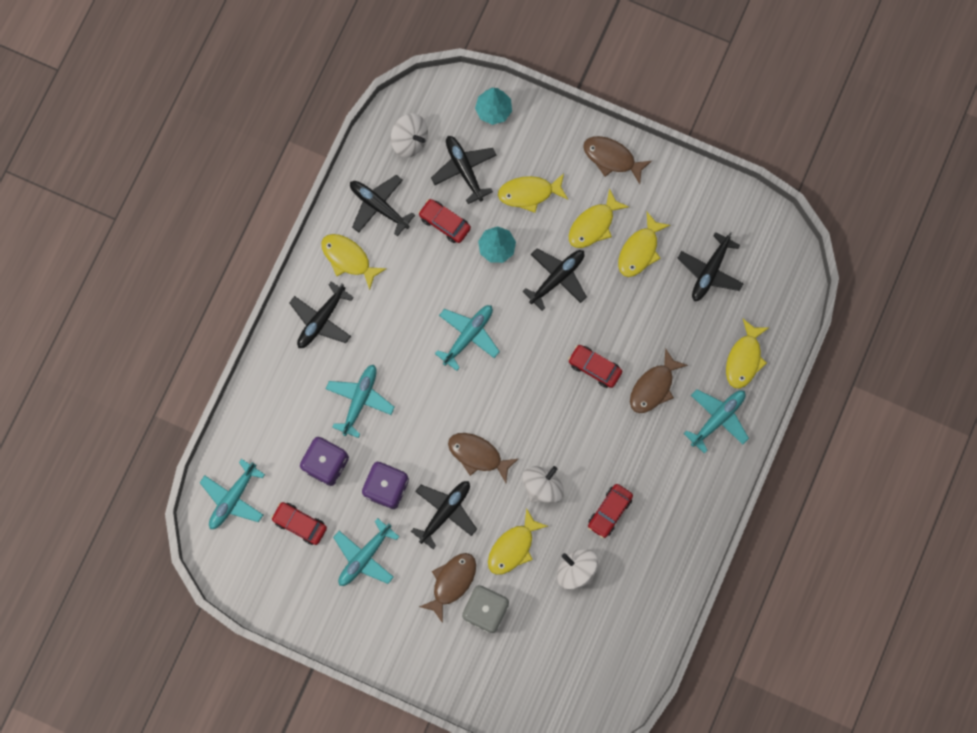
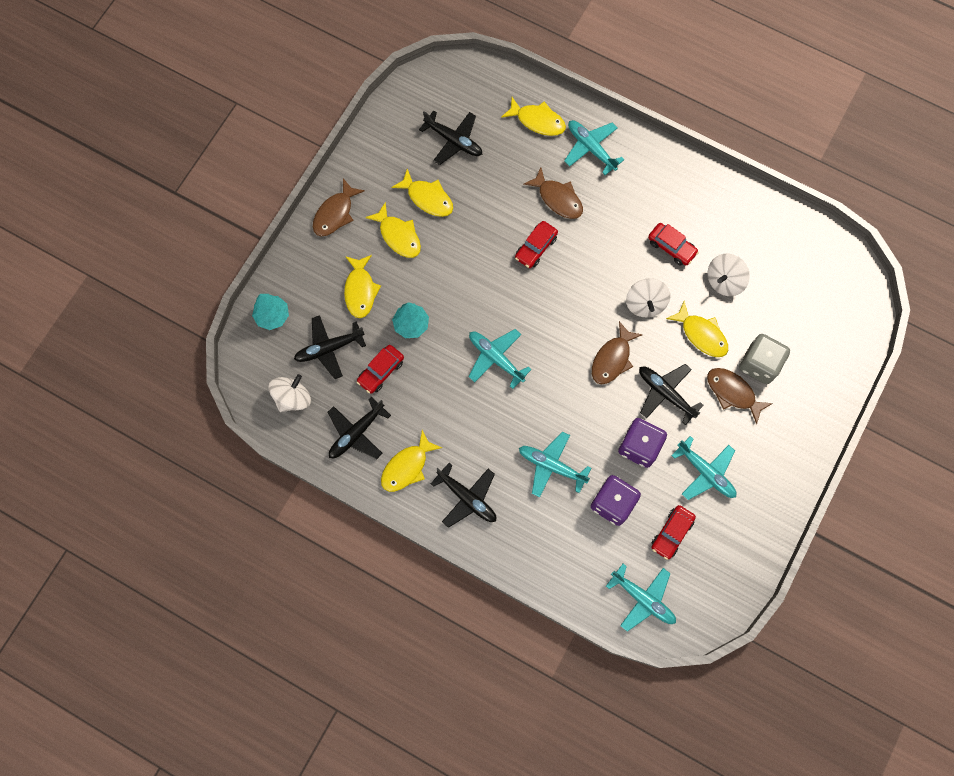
camera: 85 degrees left, 5 degrees down
(542, 486) = (645, 303): white spinning top -> white spinning top turned 135 degrees counterclockwise
(557, 278) = (447, 272): black plane -> none

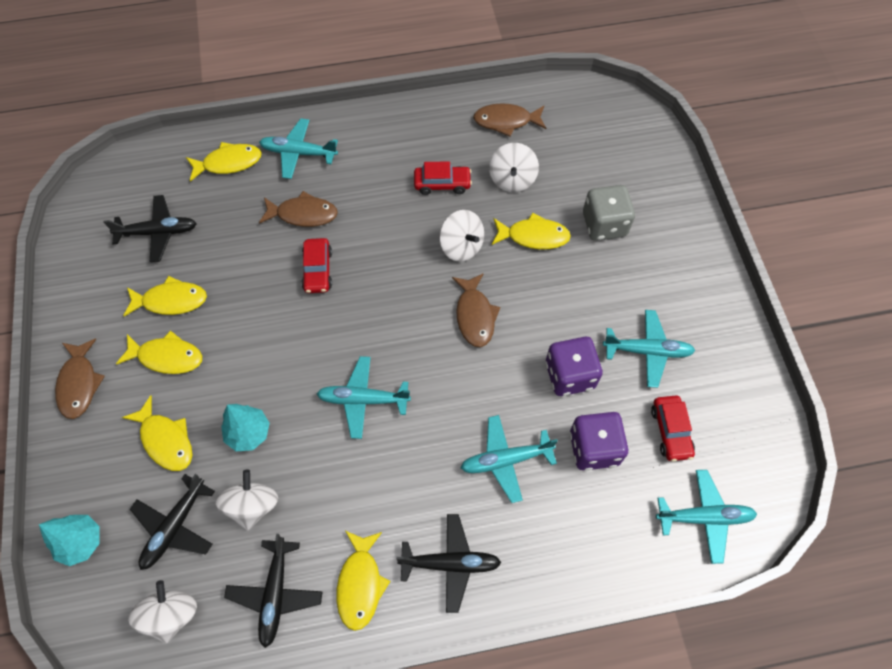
camera: 40 degrees left, 10 degrees down
(381, 371) = (252, 505): red car -> white spinning top
(665, 393) = (549, 309): black plane -> none
(732, 392) = (605, 264): brown fish -> brown fish (506, 121)

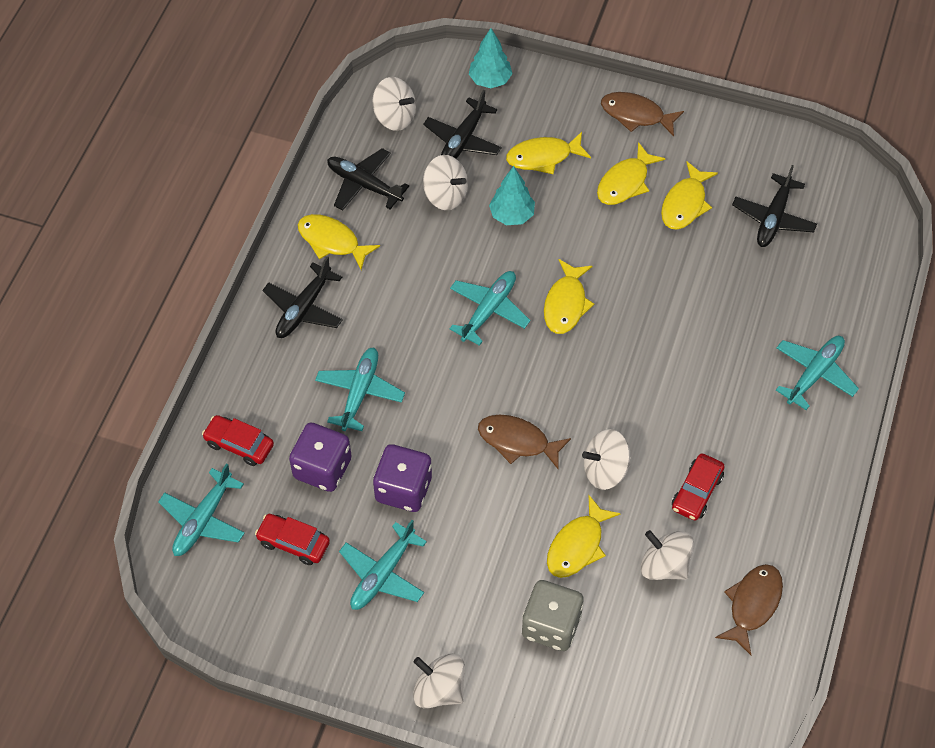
camera: 120 degrees right, 5 degrees down
(175, 526) = (463, 140): black plane -> black plane turned 120 degrees counterclockwise
(229, 163) = (834, 306): yellow fish -> yellow fish (566, 304)
(303, 214) = (728, 346): brown fish -> none
(318, 270) = (650, 331): red car -> red car (239, 444)
(700, 268) = (439, 689): none -> white spinning top

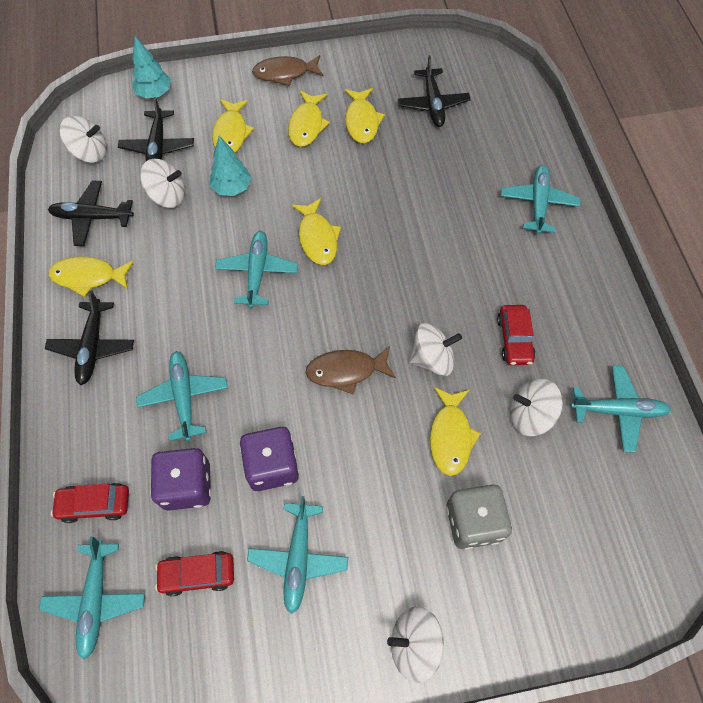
camera: 30 degrees left, 5 degrees up
(543, 157) = (231, 133): yellow fish -> yellow fish turned 45 degrees counterclockwise
(605, 470) = (432, 358): white spinning top -> white spinning top turned 150 degrees counterclockwise
(752, 604) = (618, 411): brown fish -> turquoise plane

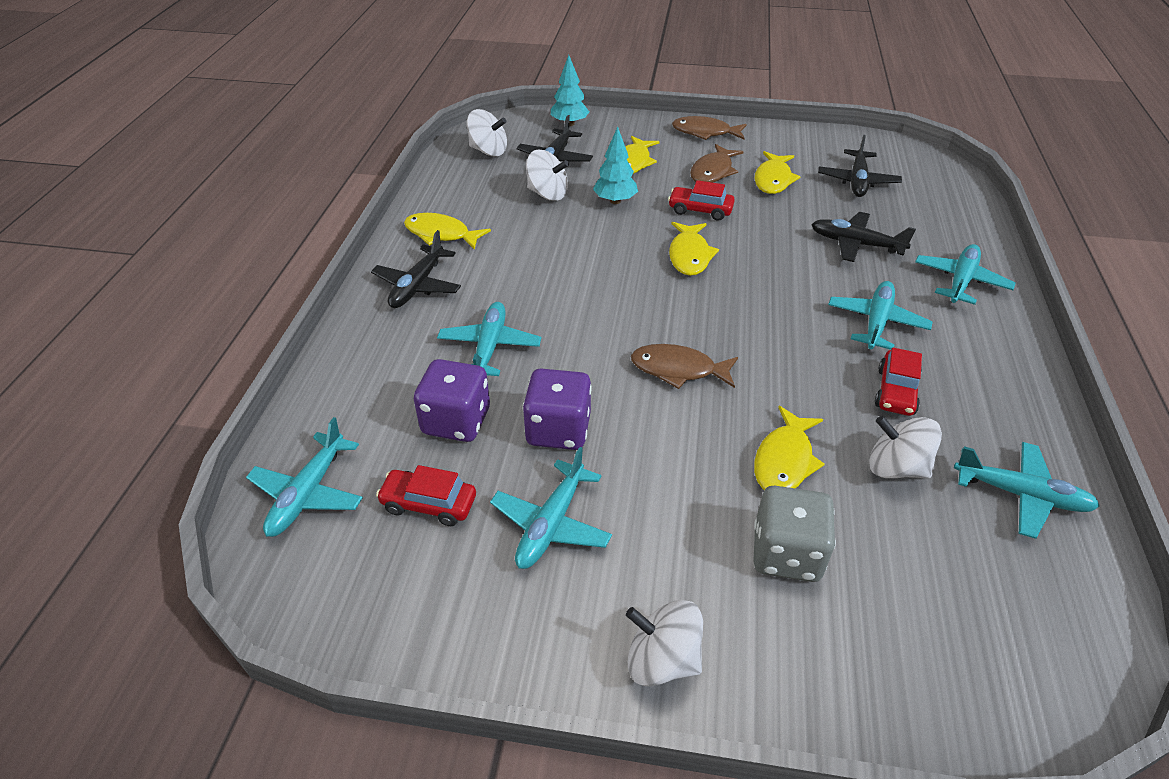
camera: 20 degrees right, 20 degrees down
(92, 217) = (467, 194): black plane -> black plane (855, 244)
(95, 504) = (352, 410): red car -> red car (700, 210)
(257, 272) = (613, 268): turquoise plane -> turquoise plane (876, 322)
(307, 125) = (713, 171): yellow fish -> brown fish
(432, 358) = (786, 384): white spinning top -> none

